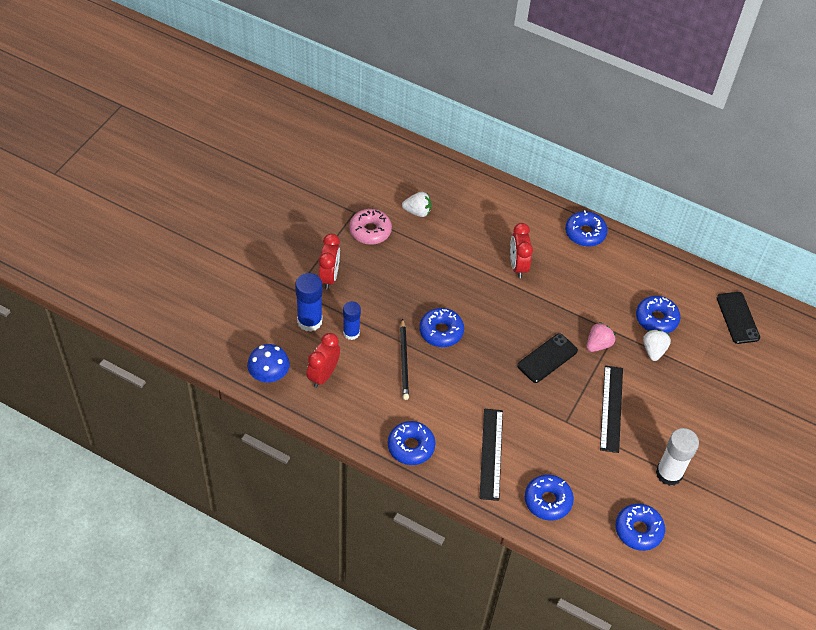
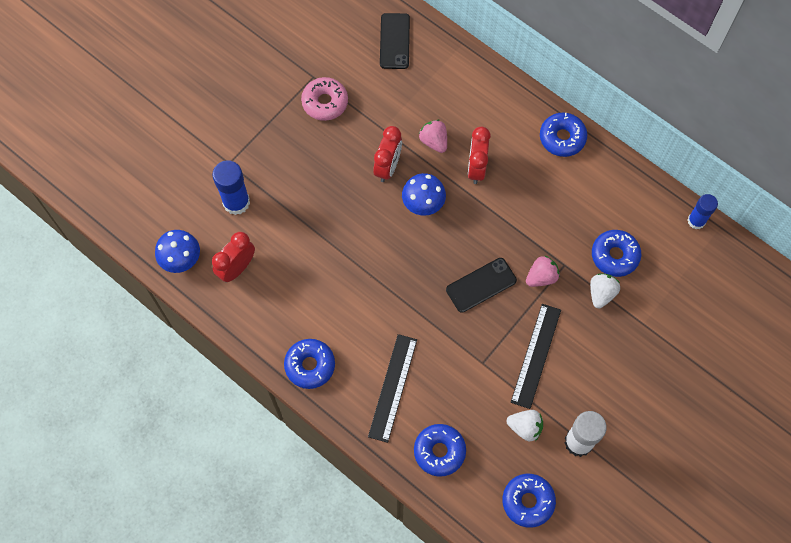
camera: 15 degrees right, 15 degrees up
(329, 277) = (268, 152): red clock -> red clock (388, 167)
(351, 333) = (277, 223): blue glue stick -> blue glue stick (696, 221)
(404, 361) = (325, 265): black pencil -> none
(417, 212) = (382, 85): white strawberry -> white strawberry (525, 427)
(441, 331) = (373, 236): blue donut -> none
(475, 250) = (434, 141): none -> pink strawberry
(478, 299) = (423, 203): none -> blue mushroom
(737, 318) = (707, 268): black phone -> black phone (394, 41)

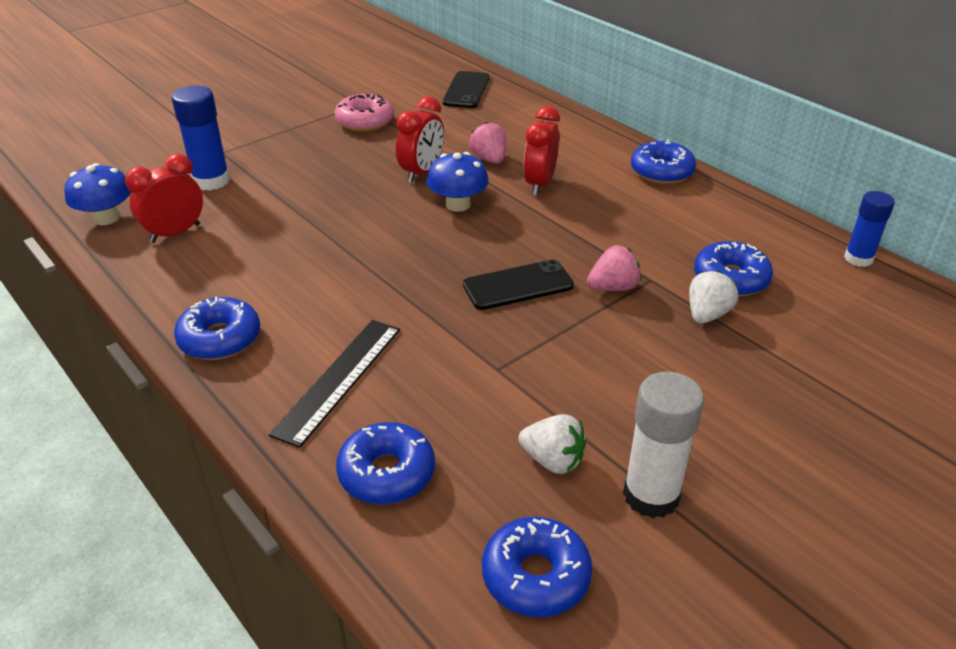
camera: 10 degrees right, 30 degrees down
(536, 355) = (589, 371): black ruler -> none

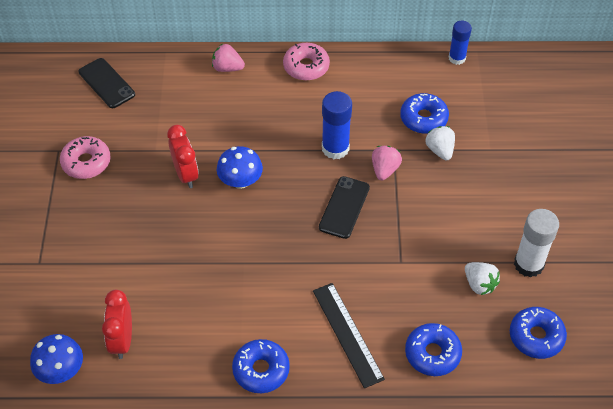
camera: 50 degrees left, 15 degrees up
(211, 181) = (74, 289): blue glue stick -> blue glue stick (335, 148)
(489, 159) = (207, 132): pink strawberry -> pink strawberry (227, 68)
(539, 184) = (259, 129): red clock -> none
(552, 460) = (479, 284): white strawberry -> white strawberry turned 75 degrees clockwise
(661, 172) = (306, 67): blue donut -> pink donut

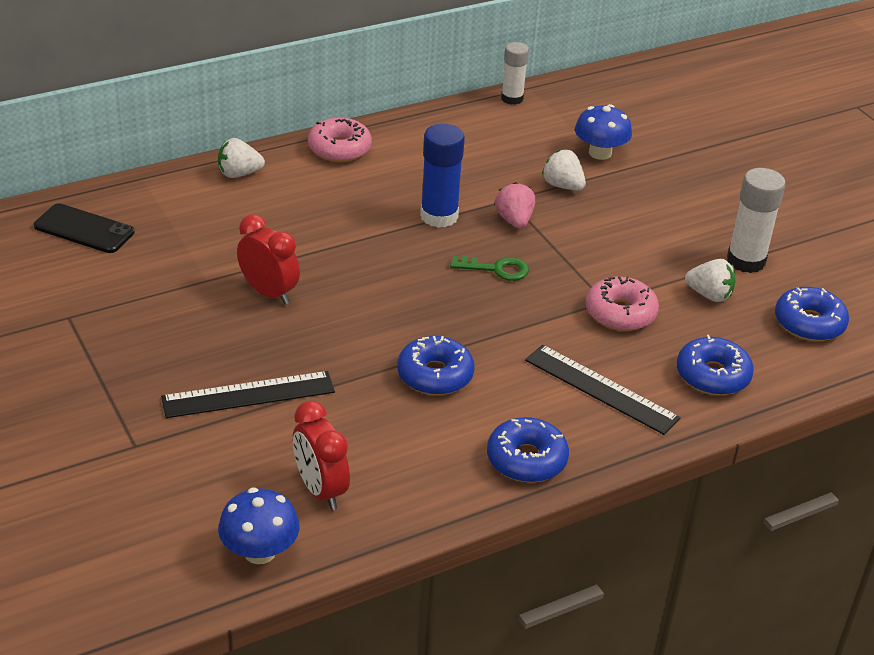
camera: 30 degrees left, 15 degrees down
(86, 162) = (120, 318): pink donut -> pink donut (620, 313)
(125, 251) = (248, 395): none -> black ruler
(227, 68) = (239, 174): pink strawberry -> white strawberry
(240, 181) = (346, 279): blue mushroom -> blue mushroom (600, 153)
(344, 207) = (496, 269): black phone -> green key
(423, 118) = (520, 162): blue donut -> blue donut (435, 375)
(457, 58) = (512, 98): blue glue stick -> white glue stick

